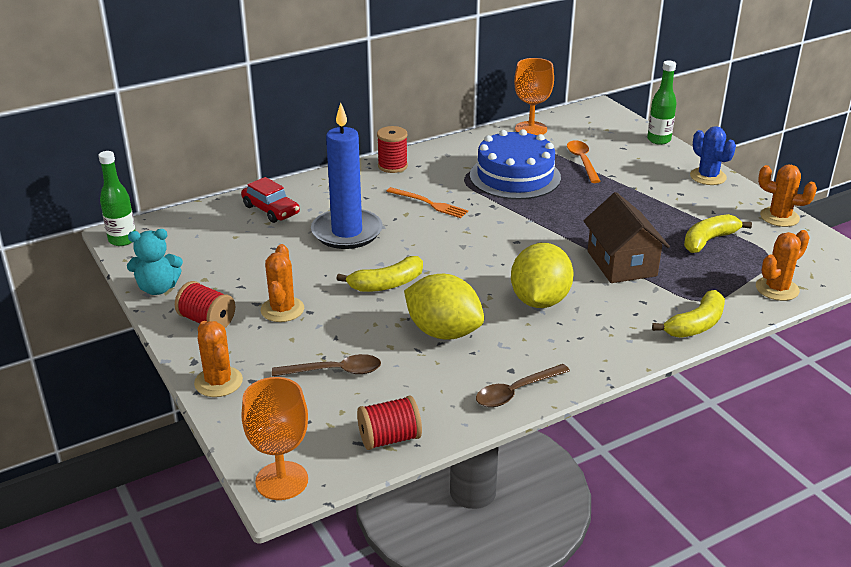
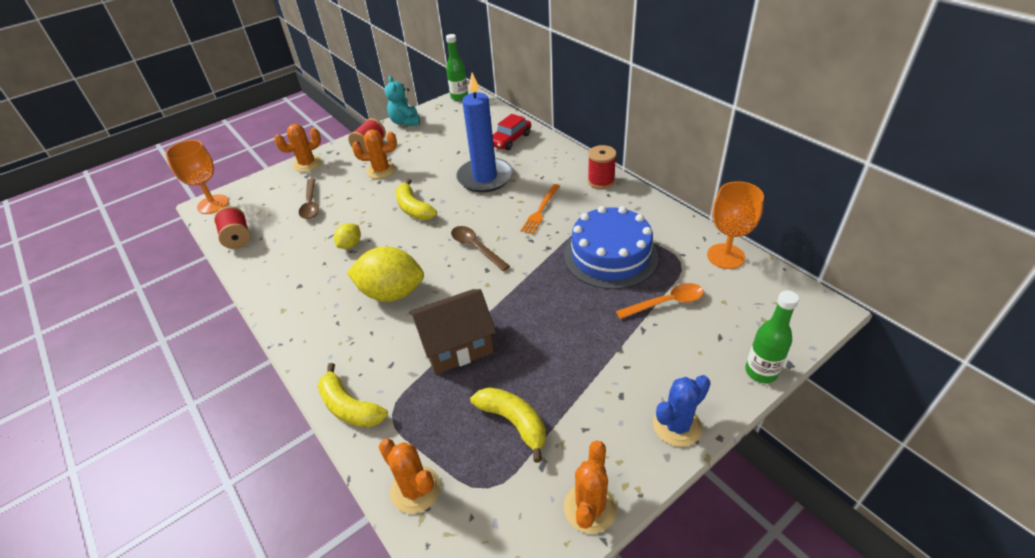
camera: 85 degrees right, 10 degrees up
(443, 332) = (350, 245): yellow lemon -> yellow lemon, size x0.49
(516, 392) = (272, 291): brown spoon -> brown spoon (476, 247)

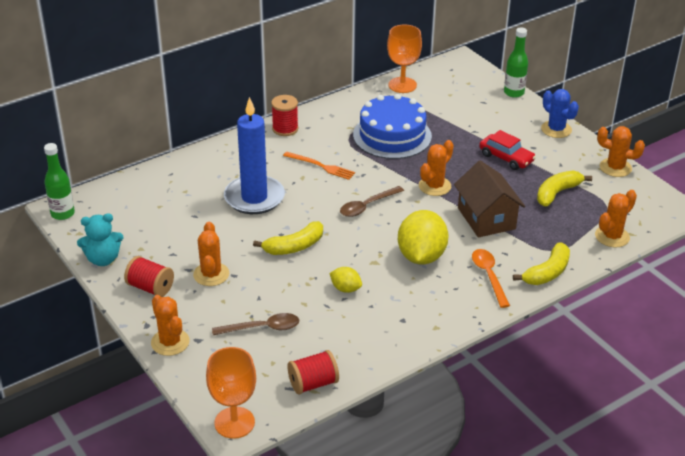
camera: 90 degrees left, 5 degrees down
(510, 139) = (185, 178): red car -> red car (506, 158)
(516, 297) = (434, 186): none -> orange cactus
(666, 303) = (449, 117): orange spoon -> orange spoon (489, 276)

